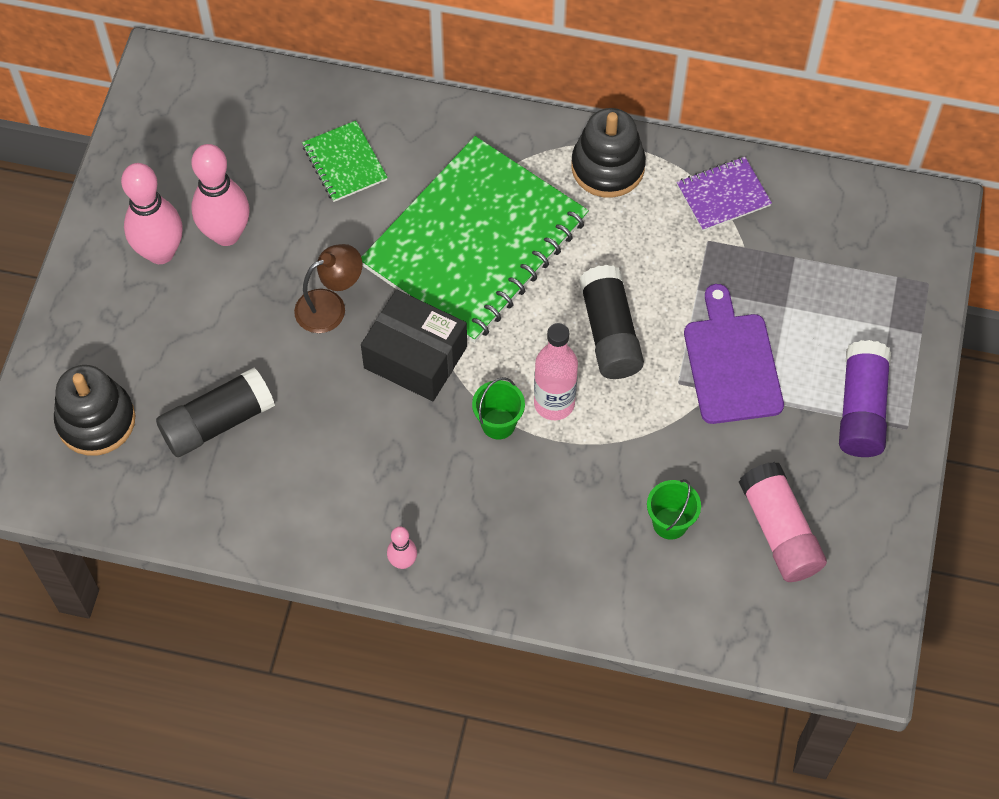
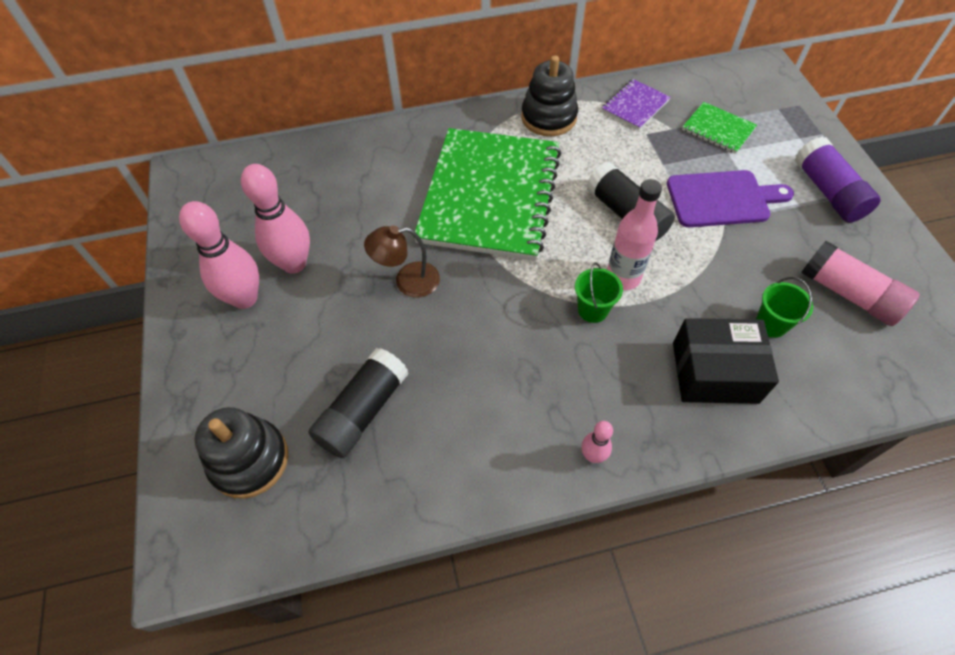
camera: 25 degrees left, 5 degrees down
(330, 306) = (407, 281): brown lamp -> brown lamp turned 135 degrees counterclockwise
(344, 163) = (361, 182): green notebook -> green notebook (718, 129)
(415, 357) = (497, 289): black box -> black box (714, 372)
(731, 363) = (722, 199): purple cutting board -> purple cutting board turned 120 degrees clockwise

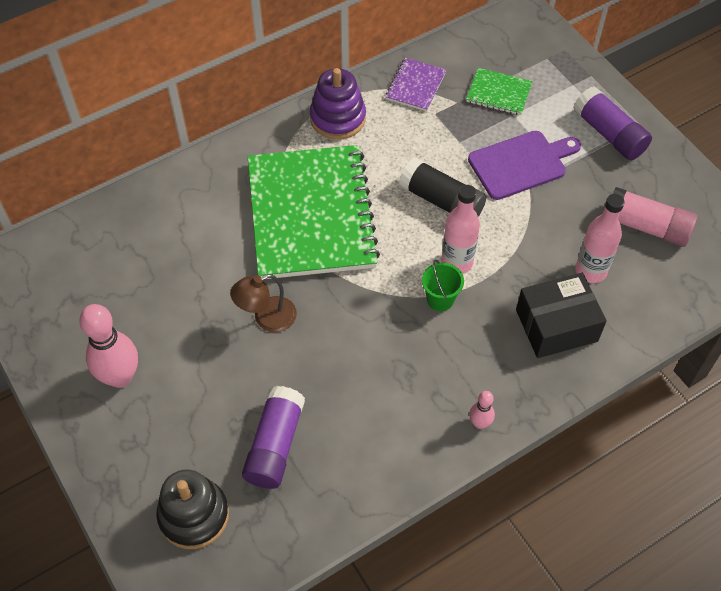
camera: 20 degrees left, 0 degrees up
(294, 264) = (152, 331): pink bowling pin -> none
(363, 411) = (275, 445): black glue stick -> purple glue stick
(548, 117) = (338, 118): black stacking toy -> purple stacking toy
(771, 324) = (590, 271): green bucket -> pink bottle

